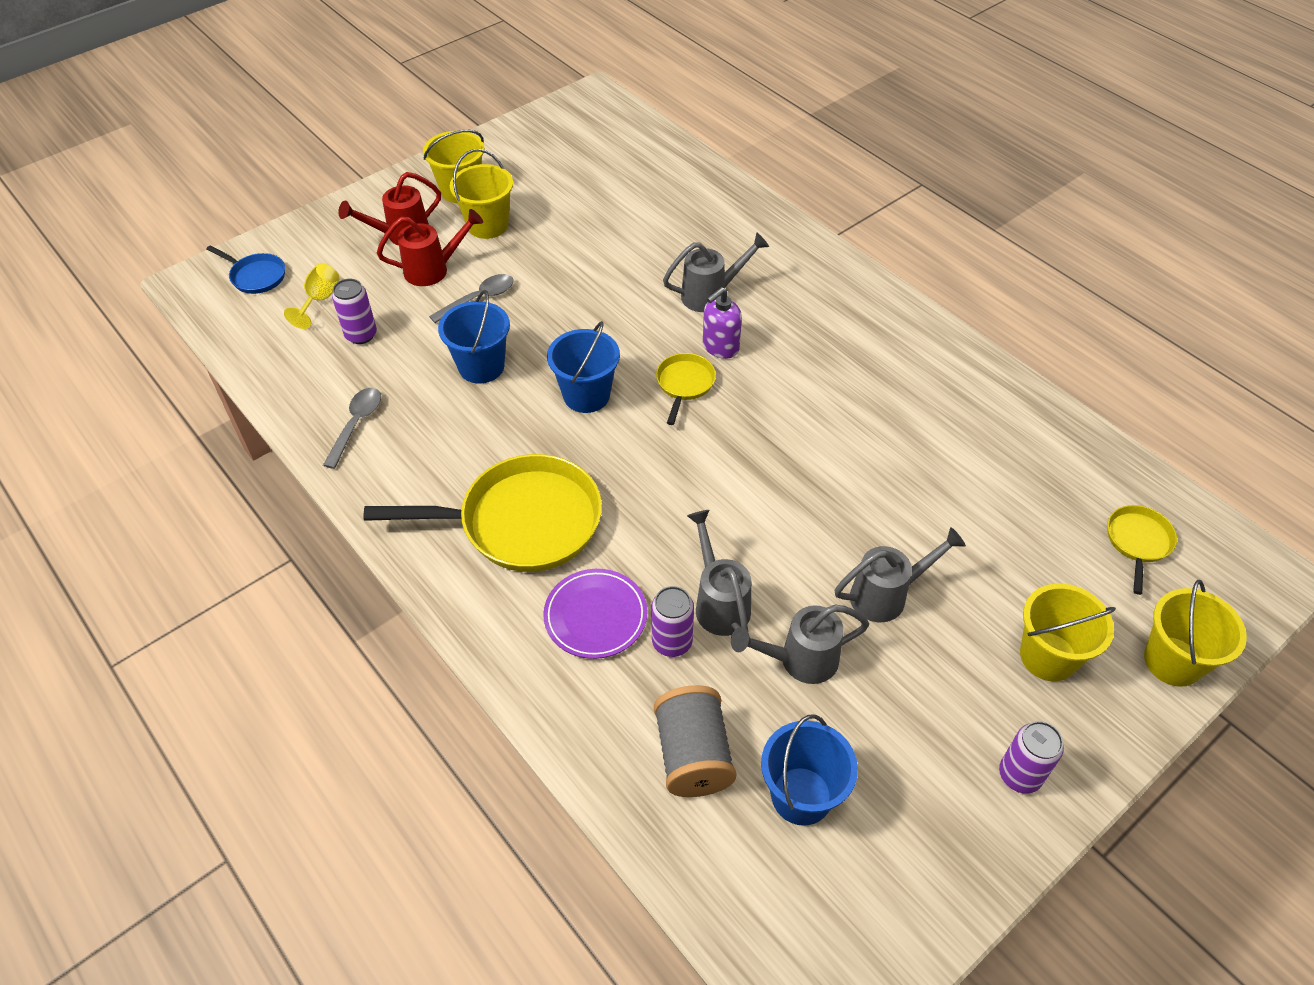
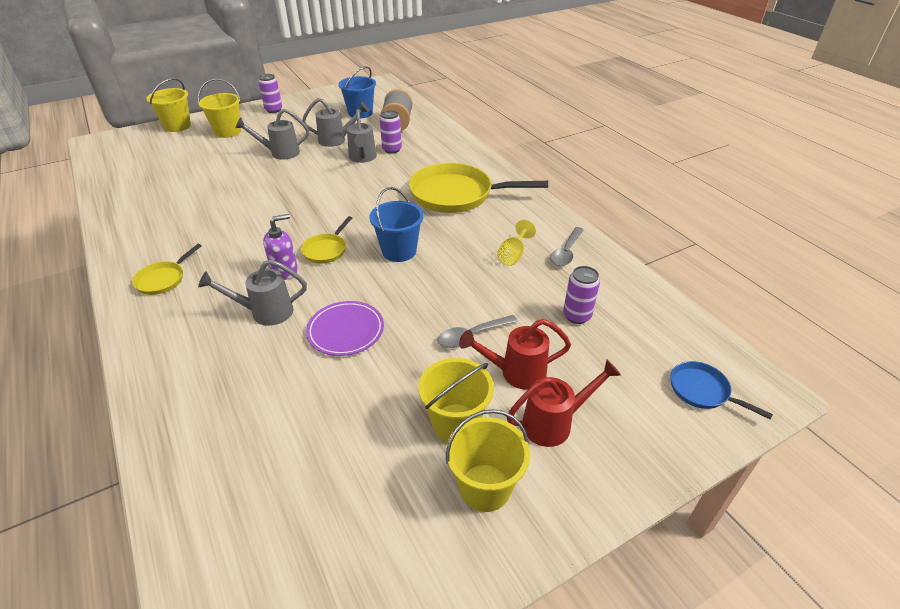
camera: 170 degrees left, 10 degrees down
(320, 300) = (624, 354): yellow goblet -> yellow goblet (513, 255)
(481, 366) = (474, 279): blue bucket -> none
(595, 616) = (425, 160): purple plate -> purple plate (346, 331)
(1137, 542) = (138, 157): yellow pan -> yellow pan (163, 279)

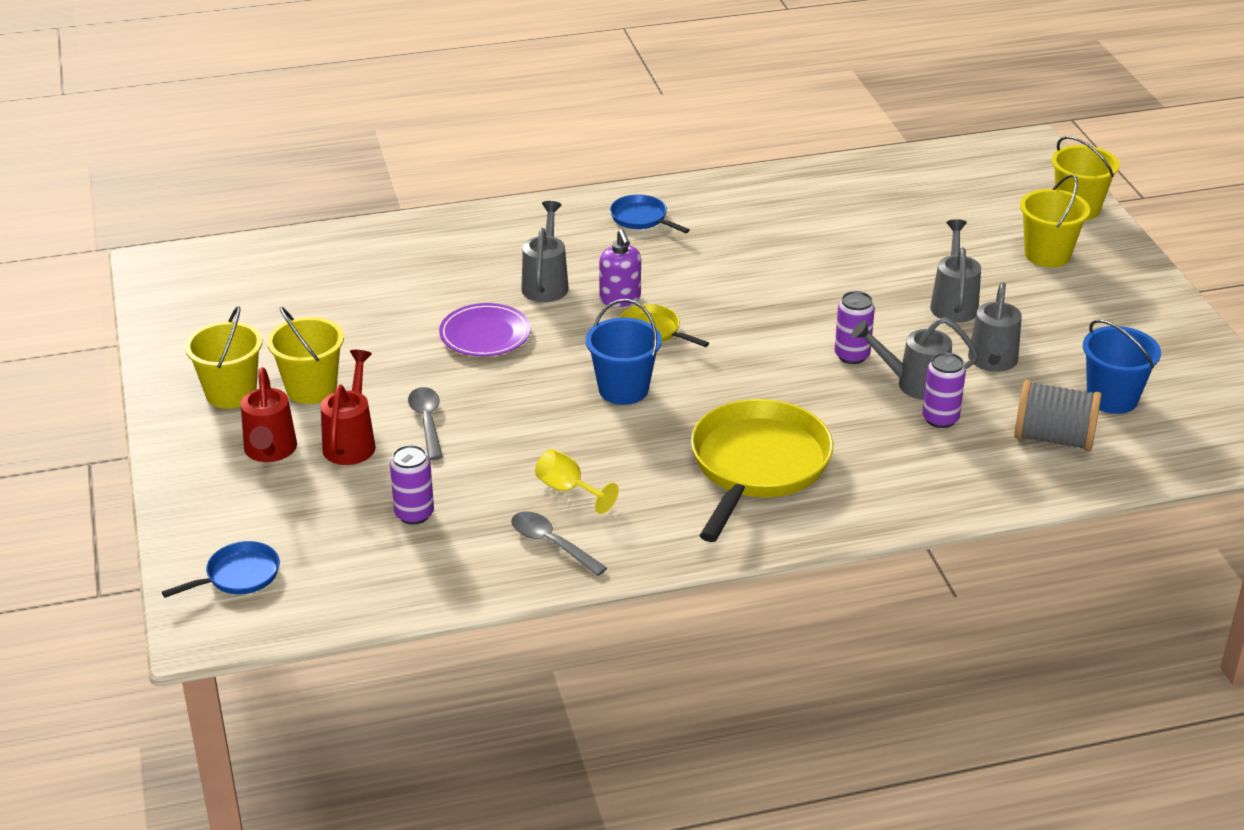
camera: 105 degrees right, 5 degrees down
(163, 279) = (641, 218): yellow pan -> blue pan
(274, 110) = (1138, 301): purple can -> purple can (852, 355)

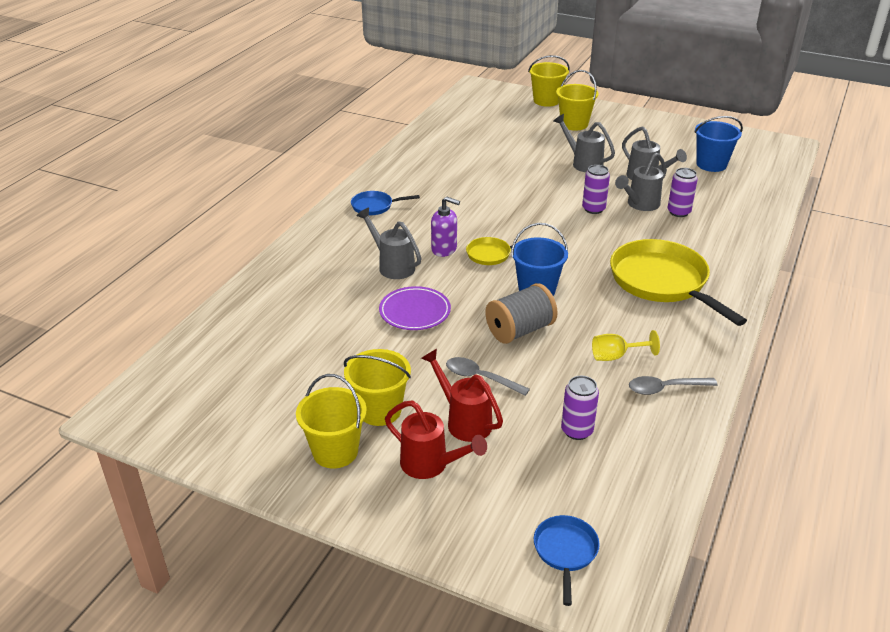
camera: 50 degrees left, 0 degrees up
(1053, 438) = (728, 192): grey spool -> grey spool (520, 330)

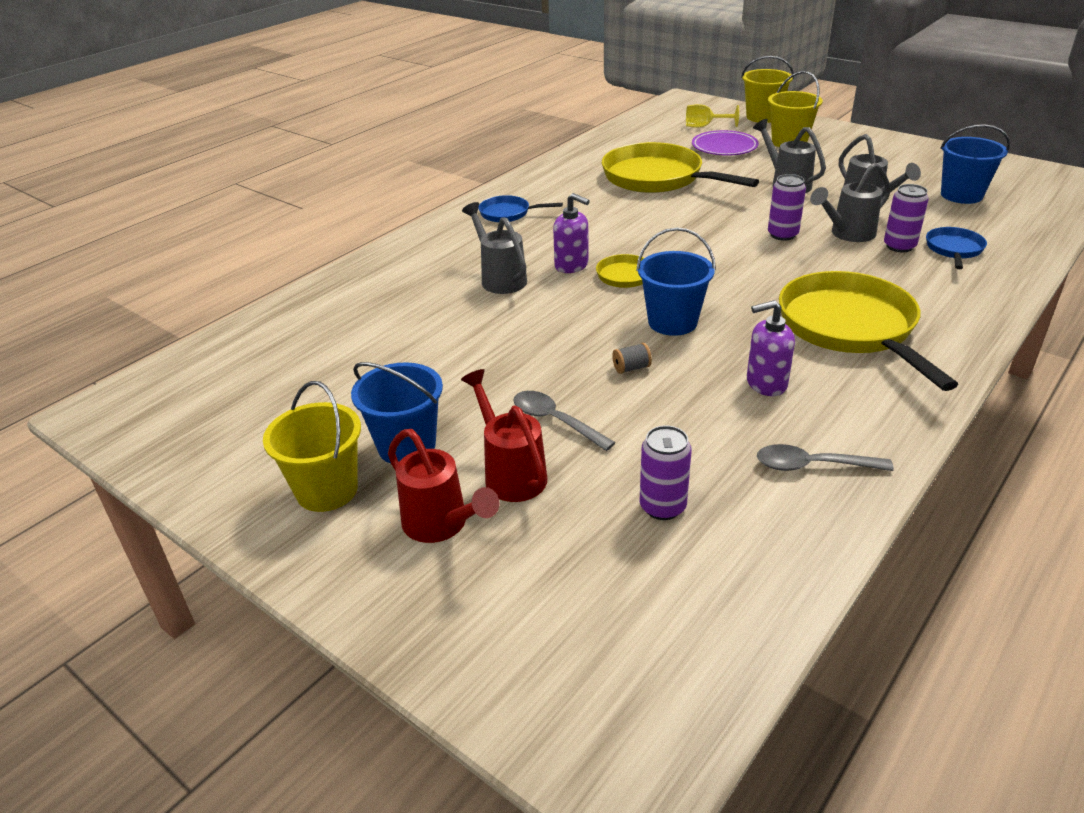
camera: 15 degrees right, 0 degrees up
(379, 410) = (406, 446): yellow bucket -> blue bucket
(415, 312) = (504, 332): purple plate -> purple plate (724, 147)
(483, 164) = (658, 178): none -> yellow pan
(520, 330) = (631, 368): grey spool -> grey spool, size x0.41
(565, 552) = (582, 681): blue pan -> blue pan (954, 250)
(615, 356) = (753, 415): yellow goblet -> yellow goblet (704, 126)
(617, 332) = (766, 383): none -> purple soap dispenser

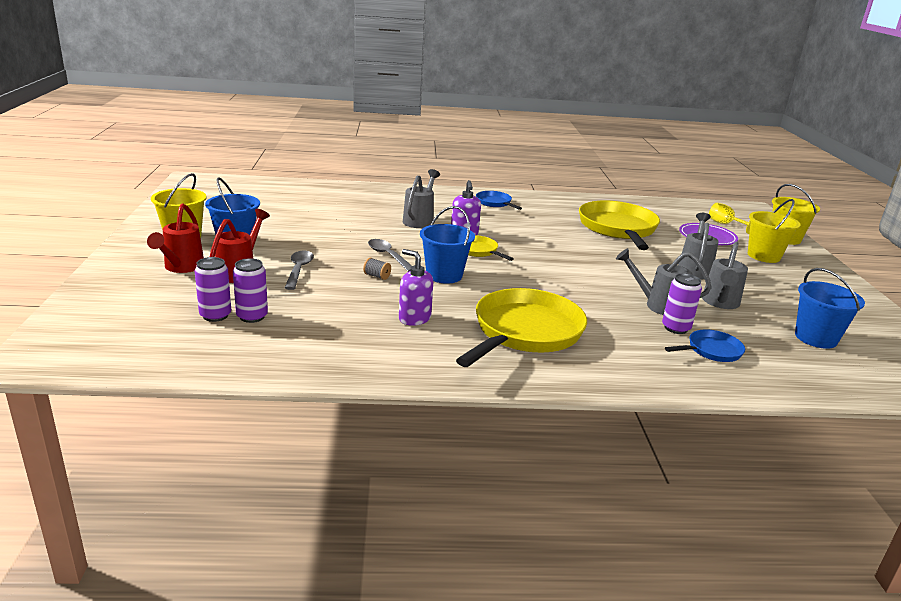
camera: 45 degrees right, 10 degrees down
(782, 235) = (615, 283): purple can -> purple can (215, 315)
(812, 466) = (342, 352): grey spoon -> grey spoon (388, 256)

